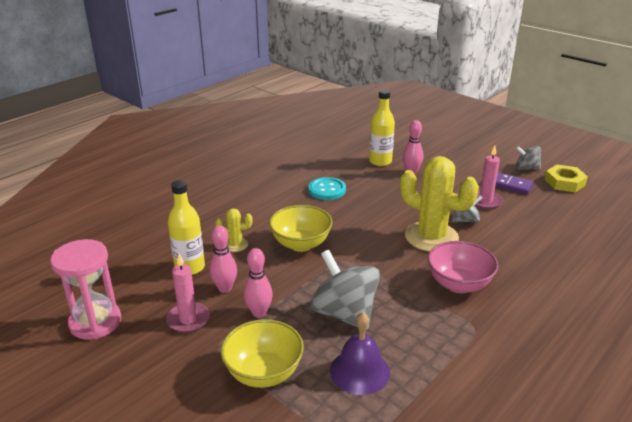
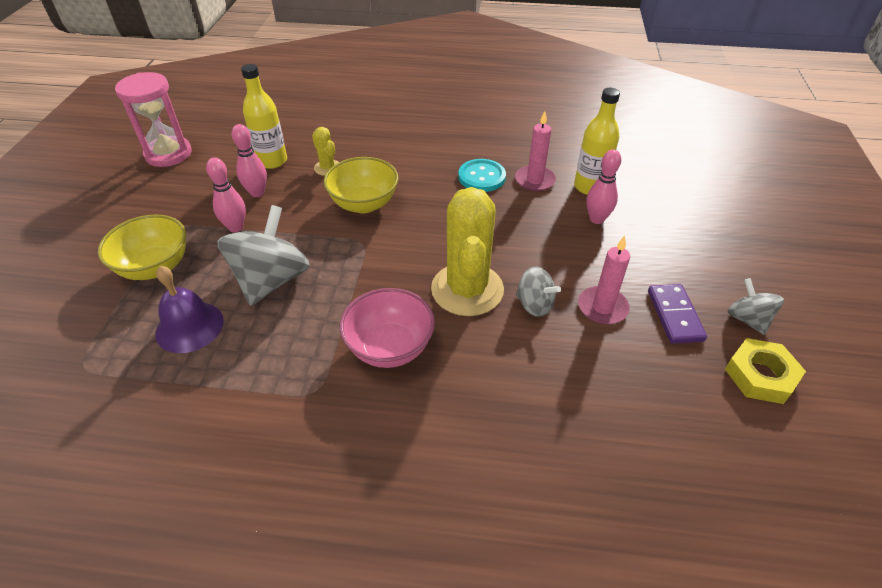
camera: 55 degrees right, 15 degrees up
(188, 319) = (201, 194): pink candle -> pink candle (535, 180)

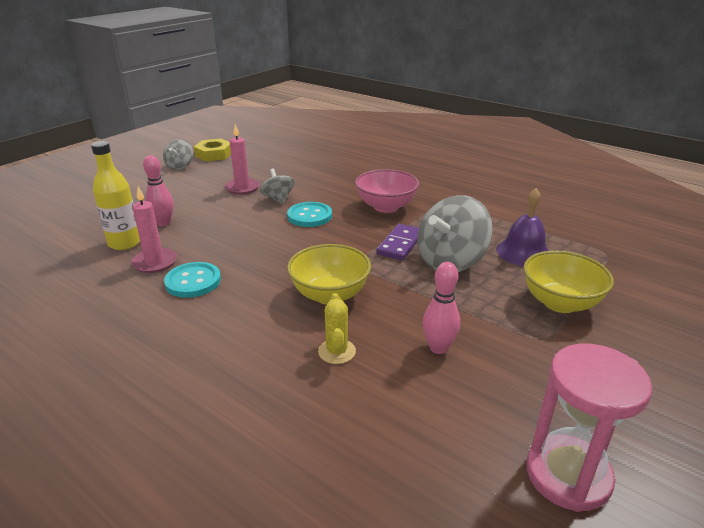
camera: 150 degrees left, 15 degrees down
(236, 227) = (473, 315): pink bowling pin -> none
(272, 161) = (402, 391): yellow bottle -> none
(467, 289) = (309, 216): yellow cactus -> turquoise button
(674, 315) = (211, 176): purple domino -> purple domino (400, 244)

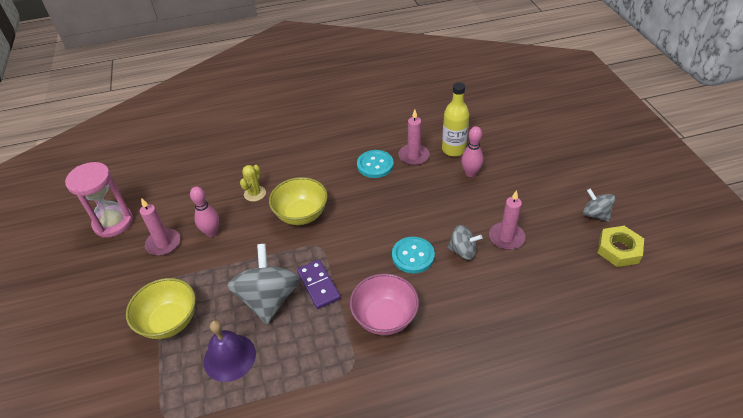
camera: 130 degrees right, 15 degrees up
(337, 351) = (255, 193): yellow cactus -> yellow cactus turned 75 degrees clockwise
(509, 380) = (163, 243): none -> pink candle

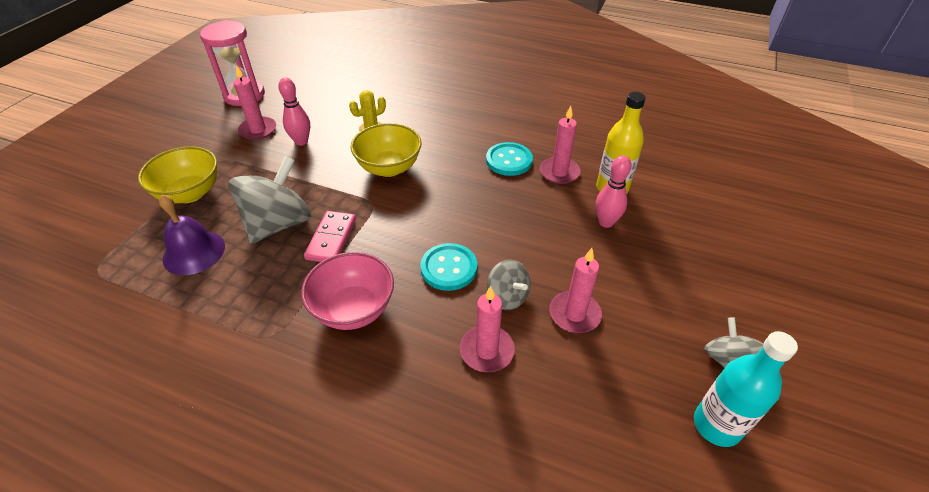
camera: 35 degrees right, 0 degrees up
(318, 285) = (331, 239): purple domino -> pink domino
(483, 288) = (487, 350): none -> pink candle
(619, 249) = (716, 425): yellow nut -> turquoise bottle

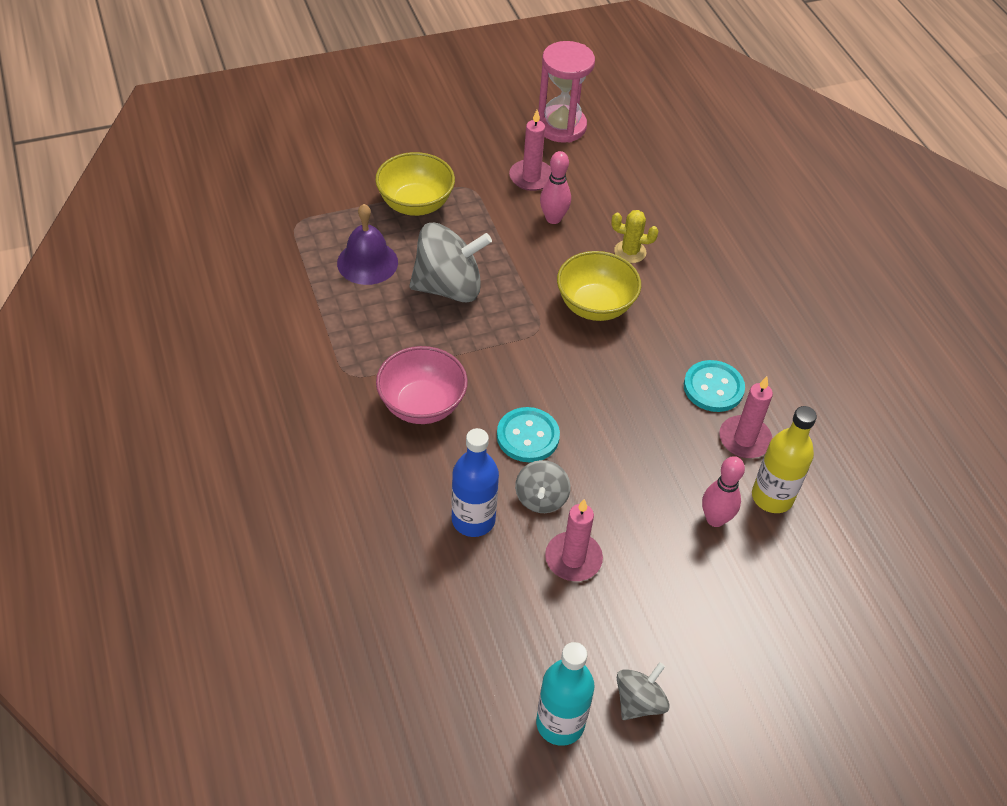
camera: 45 degrees right, 5 degrees up
(331, 239) = (471, 334): pink domino -> none
(487, 350) = (473, 520): pink candle -> blue bottle

